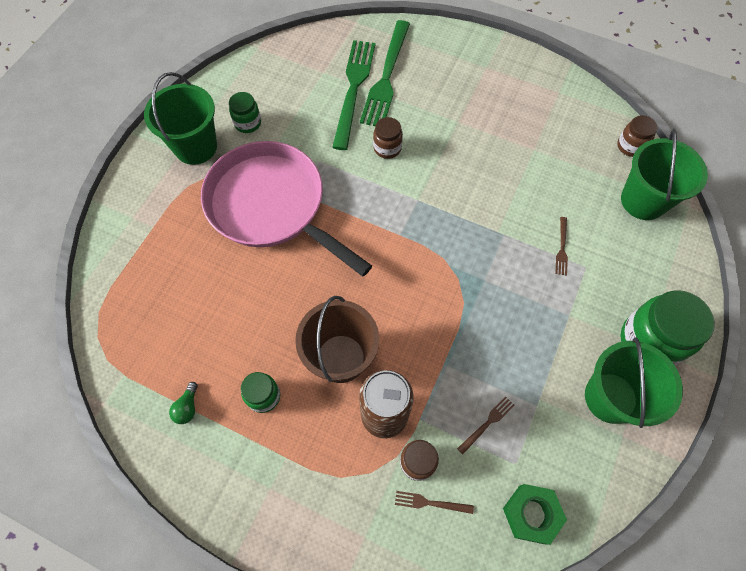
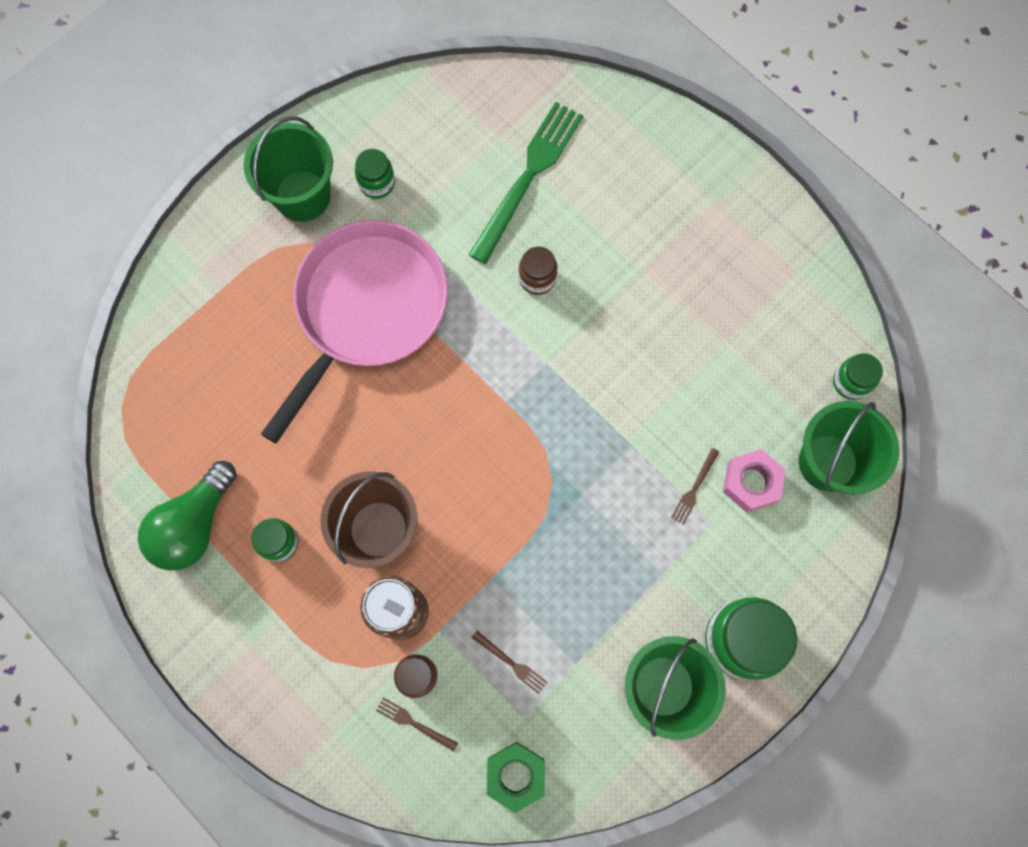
camera: 20 degrees right, 10 degrees up
(187, 407) = (194, 524): green light bulb -> green light bulb, size x2.39
(271, 206) = (367, 309): pink pan -> pink pan turned 60 degrees clockwise
(386, 77) = (578, 172): green fork -> none
(487, 423) = (511, 663): brown fork -> brown fork turned 60 degrees clockwise
(599, 231) = (751, 482): none -> pink nut
(630, 146) = (851, 382): brown jar -> green jar

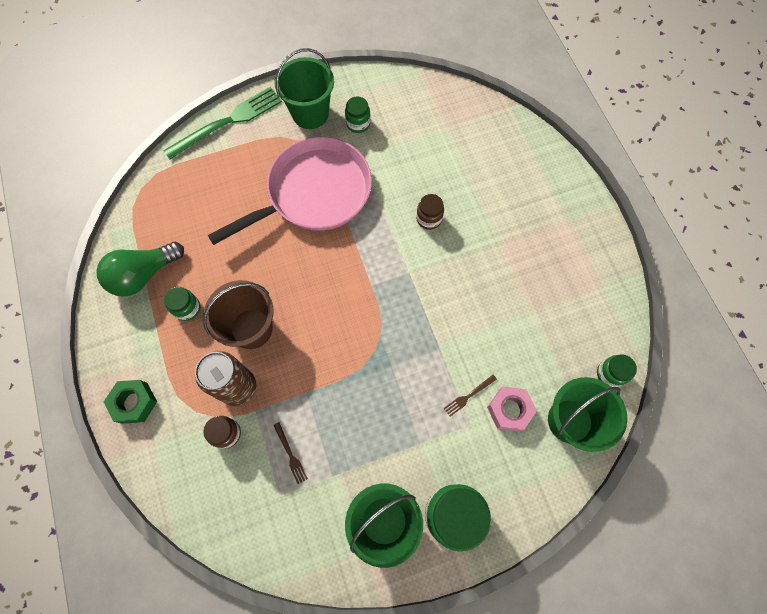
camera: 25 degrees right, 5 degrees down
(414, 723) = (208, 463): brown fork -> none
(515, 775) = (255, 532): green nut -> green nut (134, 403)
(528, 177) = (452, 157): green fork -> green fork (227, 122)

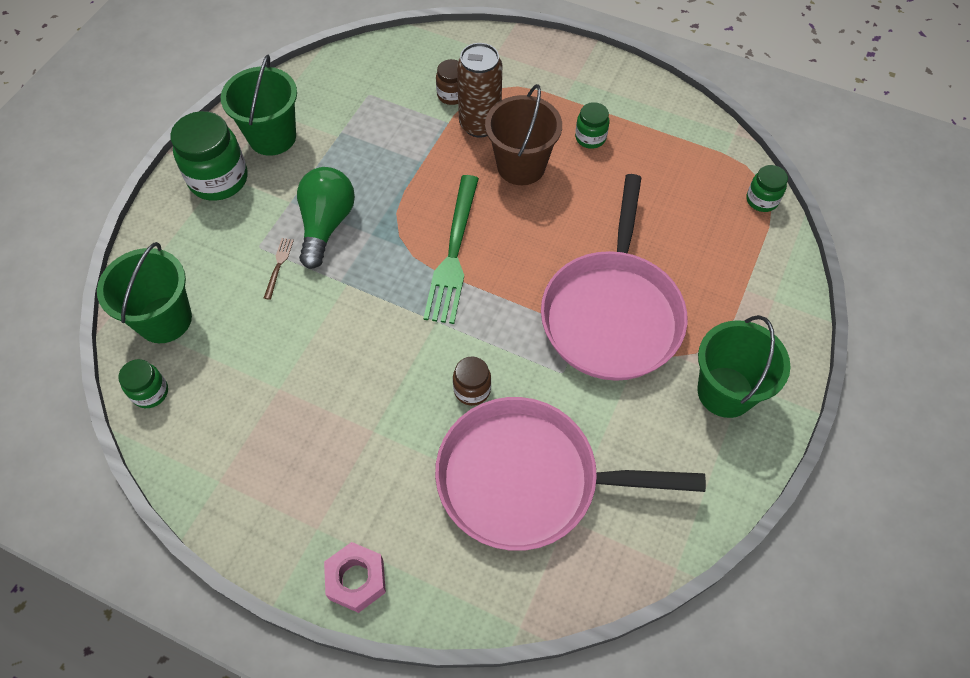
camera: 135 degrees right, 10 degrees down
(134, 403) = (542, 60): green nut -> none
(144, 275) = (658, 130): green light bulb -> green light bulb (326, 224)
(227, 122) = (786, 305): green fork -> green fork (453, 253)
(290, 454) = (388, 119): brown fork -> none
(358, 124) = (663, 428): green jar -> green jar (761, 200)
(446, 156) = (527, 479): none -> pink pan
(509, 410) = (230, 284): pink nut -> pink nut (356, 580)

